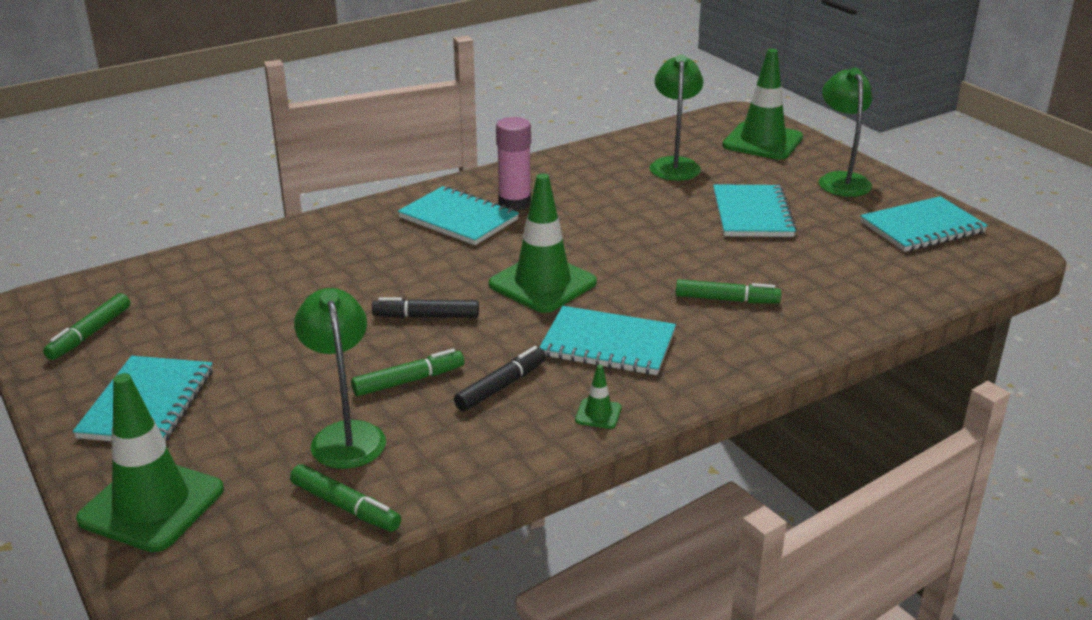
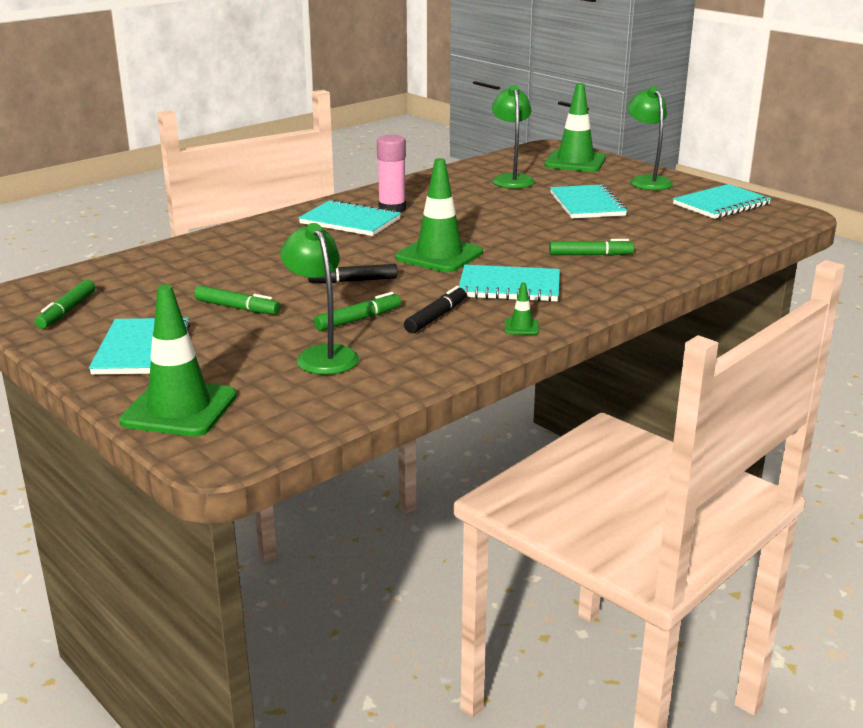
camera: 10 degrees left, 5 degrees down
(345, 506) = (344, 396): green marker -> green marker (237, 308)

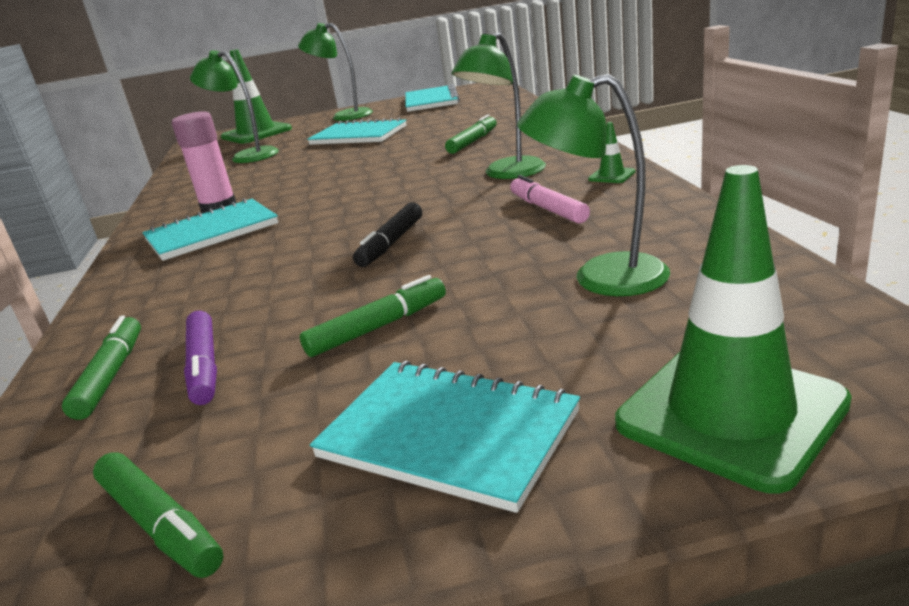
camera: 55 degrees left, 0 degrees up
(183, 278) = (204, 366): none -> purple marker
(358, 319) = (510, 248): green marker -> green marker (111, 375)
(436, 317) = (547, 209): black marker -> pink marker
(439, 255) = (383, 196): green traffic cone -> none
(509, 287) = (506, 174): turquoise notebook -> green lamp

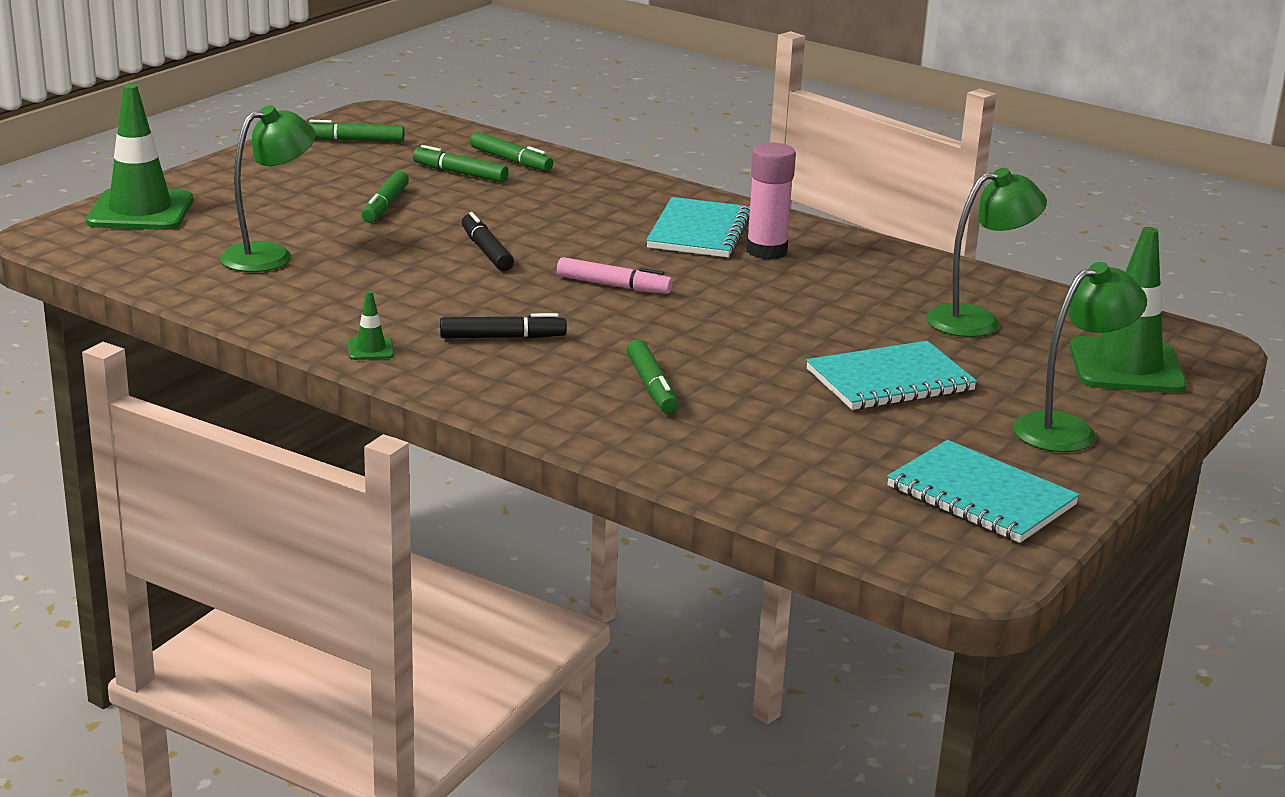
camera: 130 degrees right, 0 degrees up
(204, 366) = (460, 173): purple marker -> green marker
(448, 434) = (269, 181): turquoise notebook -> none
(506, 174) = (502, 337): green lamp -> black marker
(547, 209) = (388, 301): pink marker -> pink marker (613, 285)

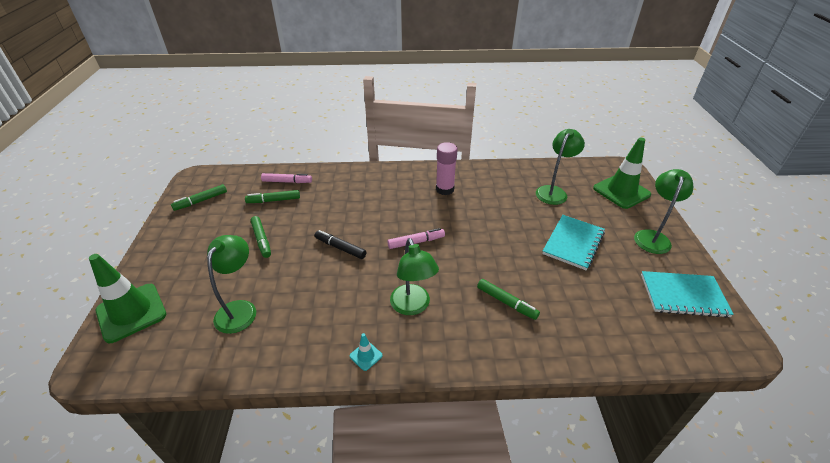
camera: 35 degrees left, 15 degrees up
(370, 349) = (366, 356): green traffic cone -> turquoise traffic cone
(502, 337) = (413, 306): black marker -> green lamp
(511, 160) = (287, 181): green marker -> pink marker
(699, 232) = (409, 190): turquoise notebook -> none

